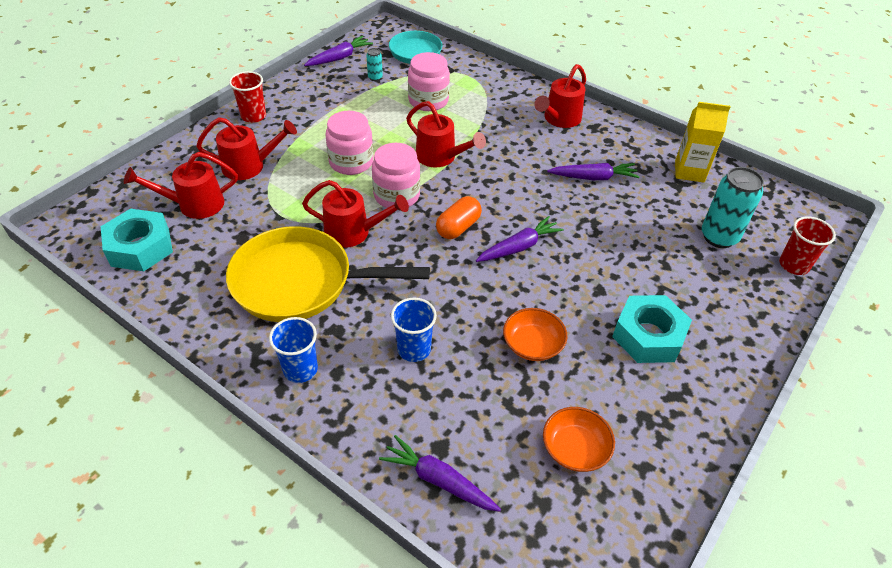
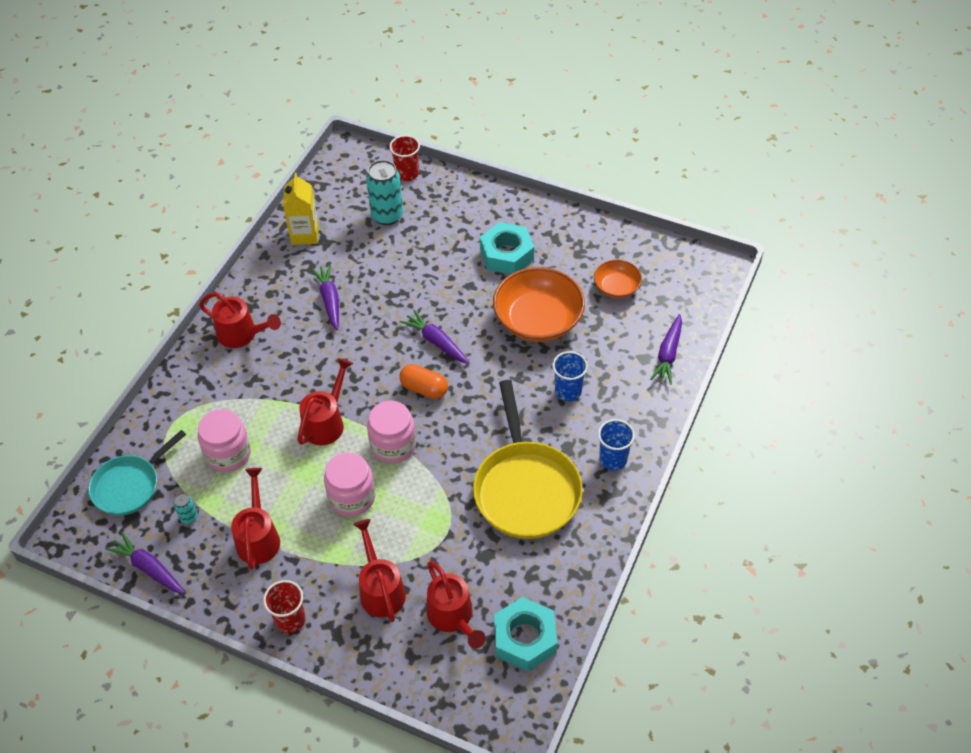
camera: 100 degrees left, 5 degrees up
(354, 232) = (453, 466): red watering can -> red watering can (258, 537)
(532, 344) = (538, 320): orange bowl -> orange bowl, size x1.86

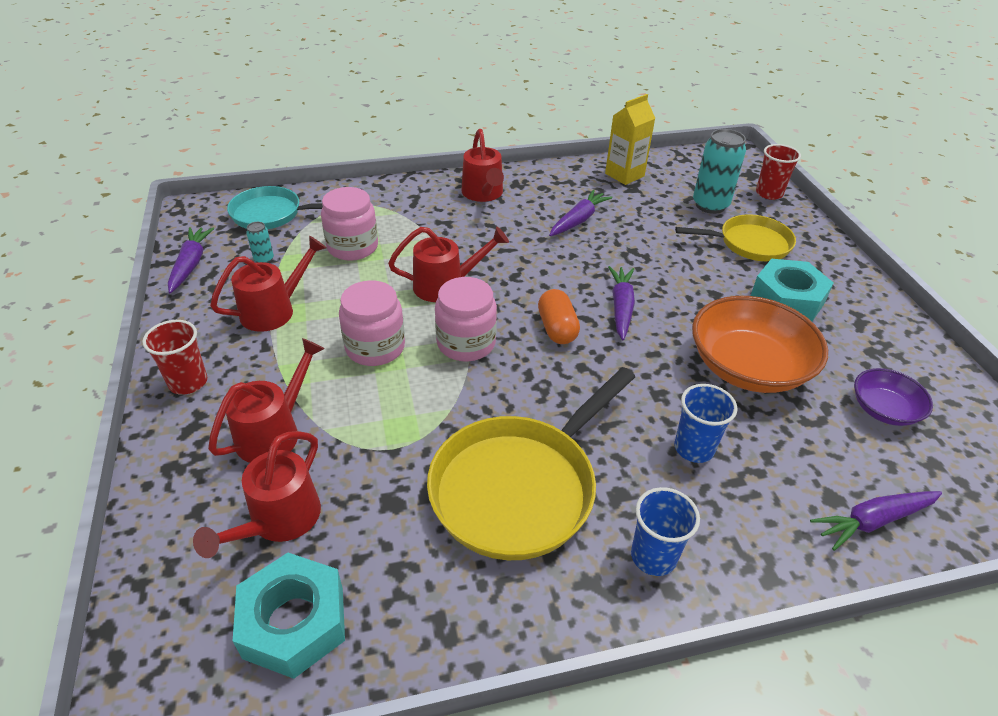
camera: 50 degrees right, 10 degrees down
(443, 229) = (749, 243): none -> yellow pan
(616, 287) = (884, 409): orange bowl -> purple bowl

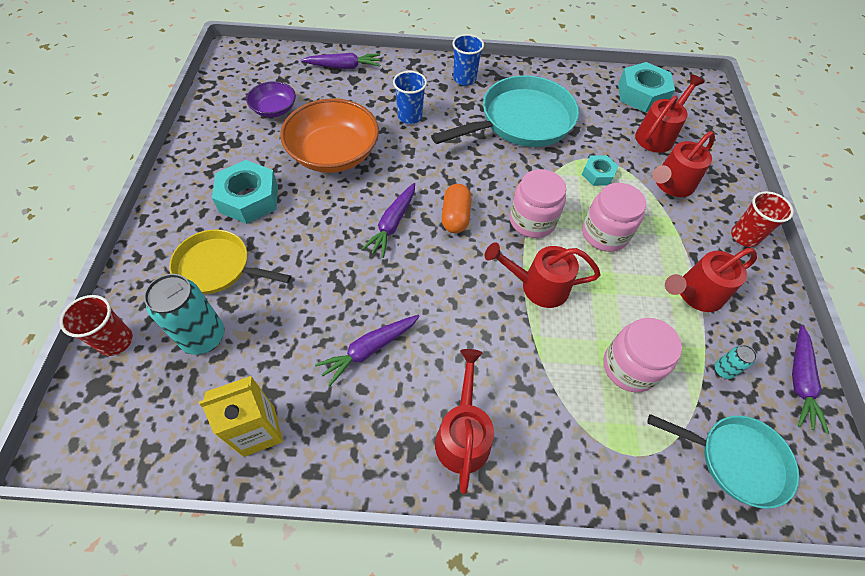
camera: 165 degrees left, 15 degrees up
(385, 422) = (598, 174): none -> turquoise nut
(520, 487) = (521, 121): yellow pan -> turquoise pan

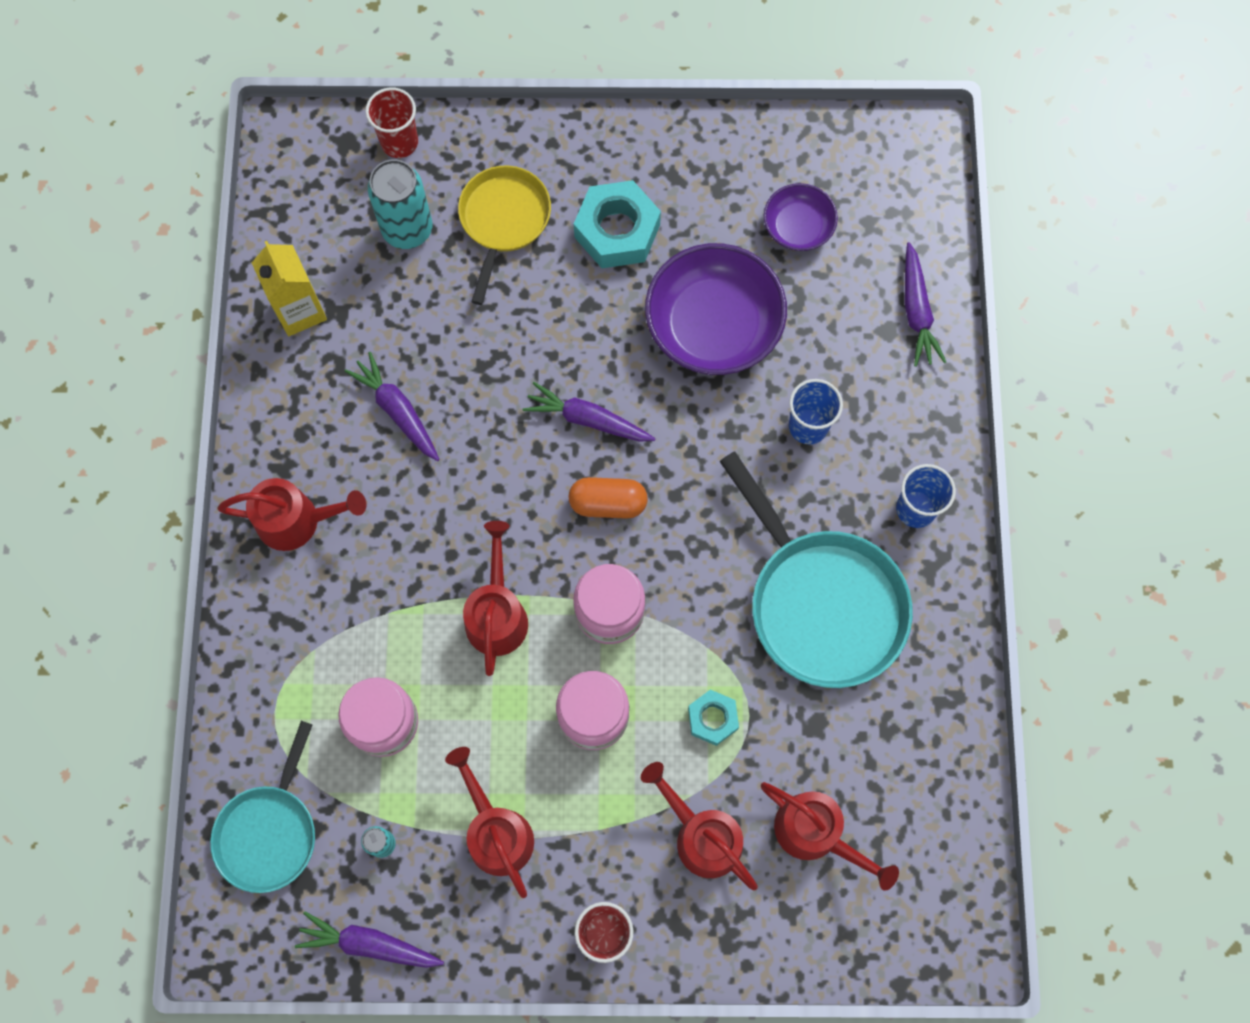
camera: 90 degrees right, 15 degrees up
(334, 153) = (713, 325): orange bowl -> purple bowl
(642, 94) = (922, 823): turquoise nut -> none

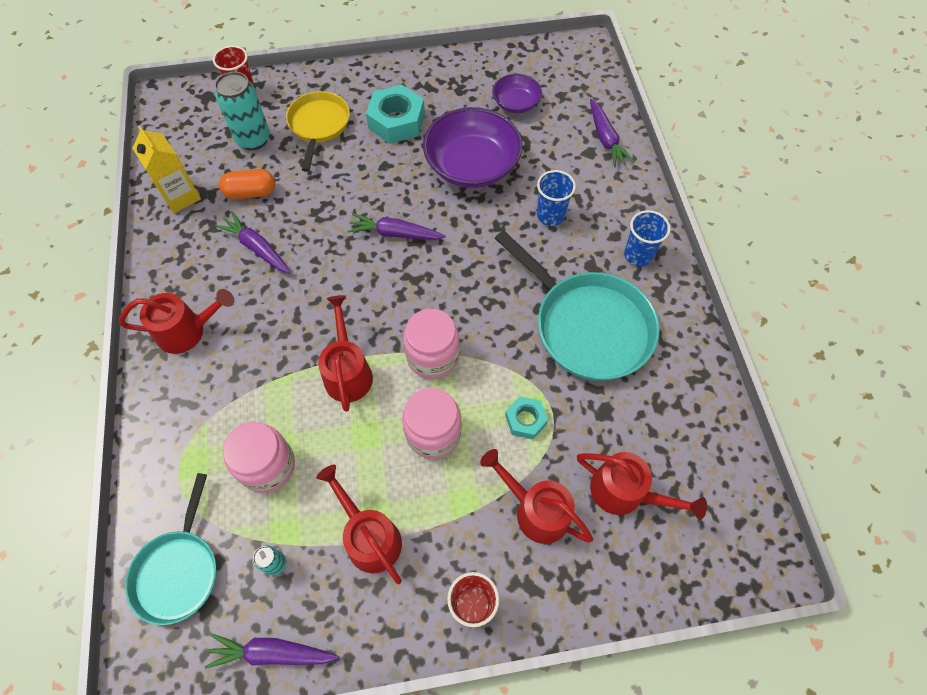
camera: 10 degrees left, 10 degrees down
(608, 503) = (419, 284): orange capsule -> orange capsule (251, 193)

